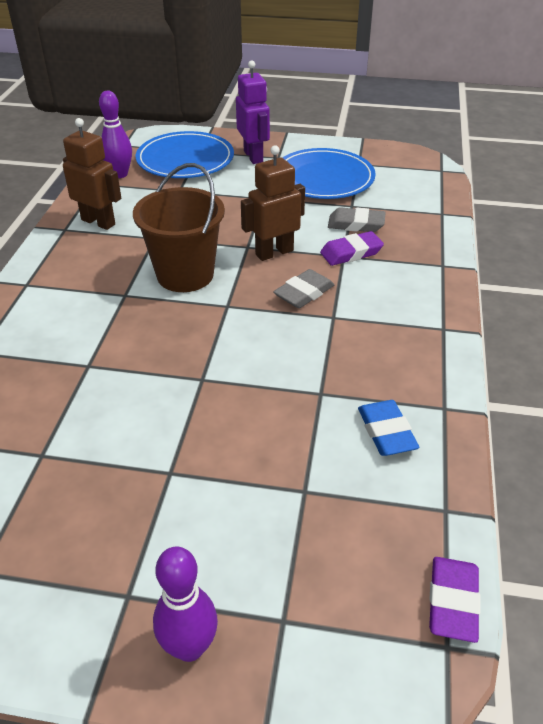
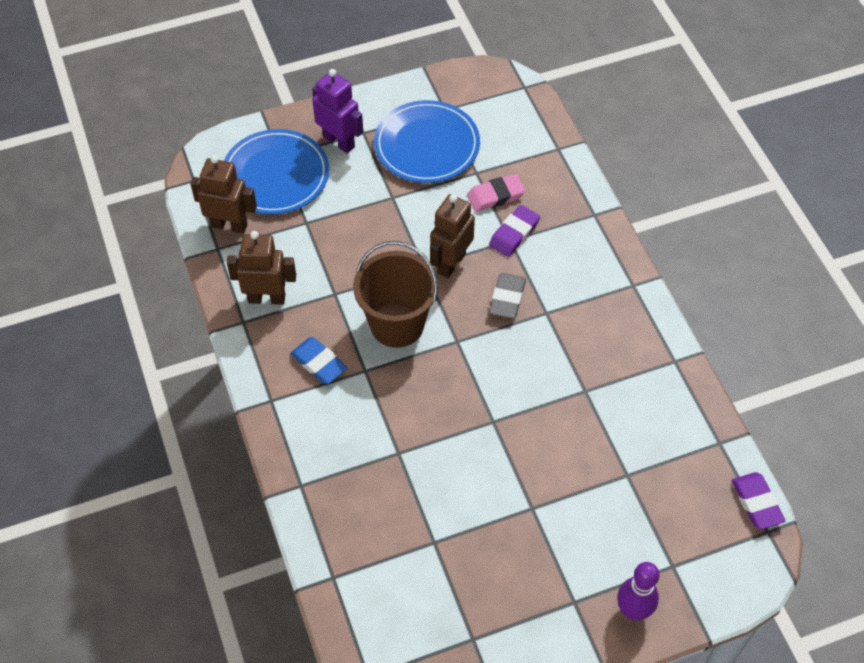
camera: 30 degrees left, 15 degrees up
(120, 174) = (229, 225): purple bowling pin -> brown robot
(356, 224) = (495, 196): grey eraser -> pink eraser
(386, 432) = (649, 401): blue eraser -> blue eraser (319, 363)

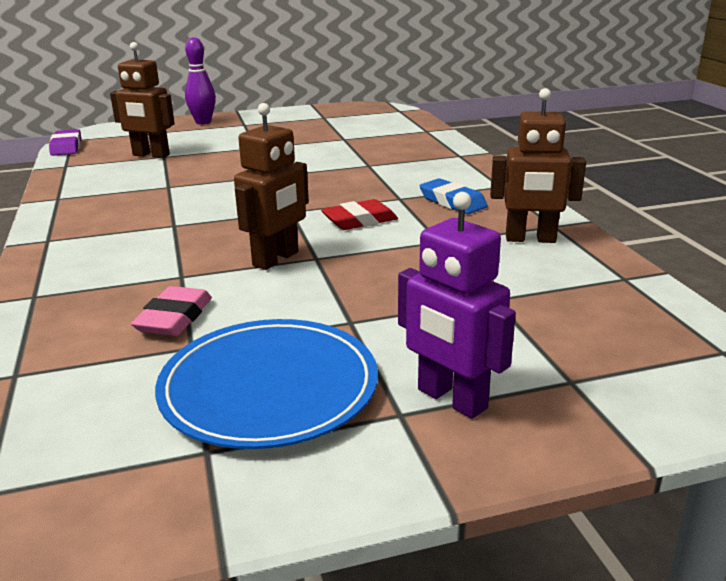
camera: 175 degrees left, 30 degrees down
(229, 225) = (620, 298): brown robot -> brown robot (151, 155)
(275, 175) = (567, 353): blue plate -> none
(397, 324) = (359, 220): brown bucket -> red eraser
(495, 196) = (174, 318): pink eraser -> pink eraser turned 60 degrees counterclockwise
(507, 298) = (215, 234): grey eraser -> none
(514, 233) = (171, 281): purple eraser -> none

